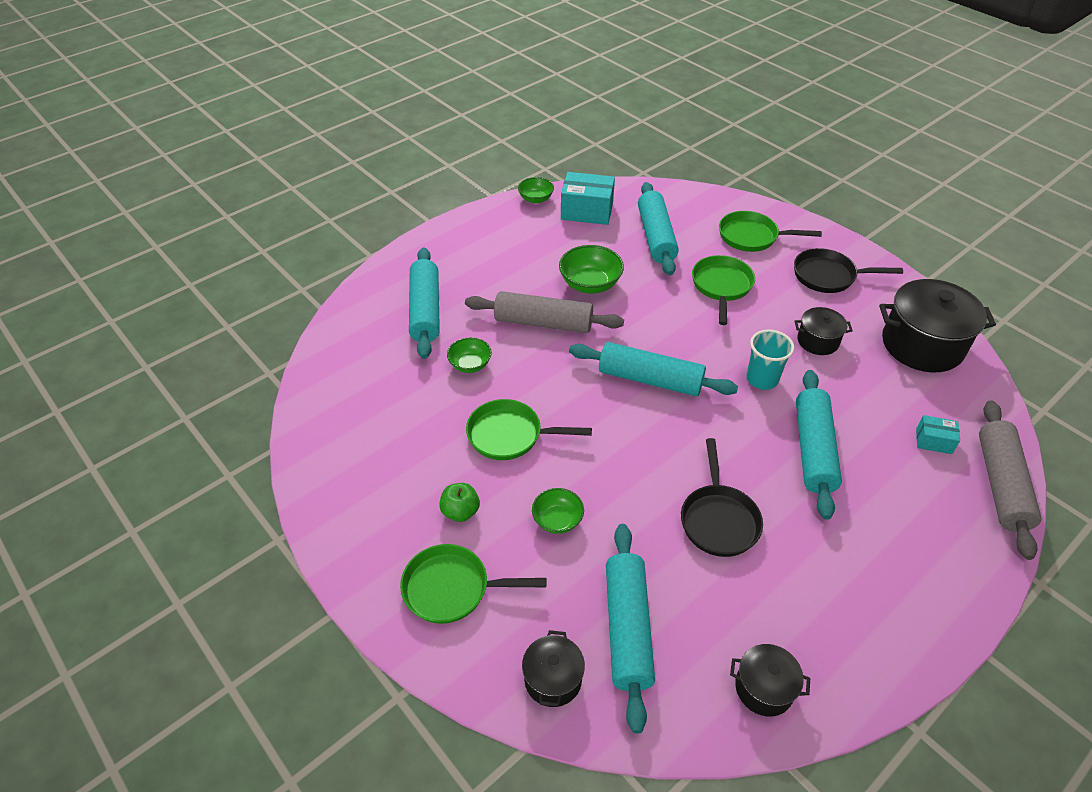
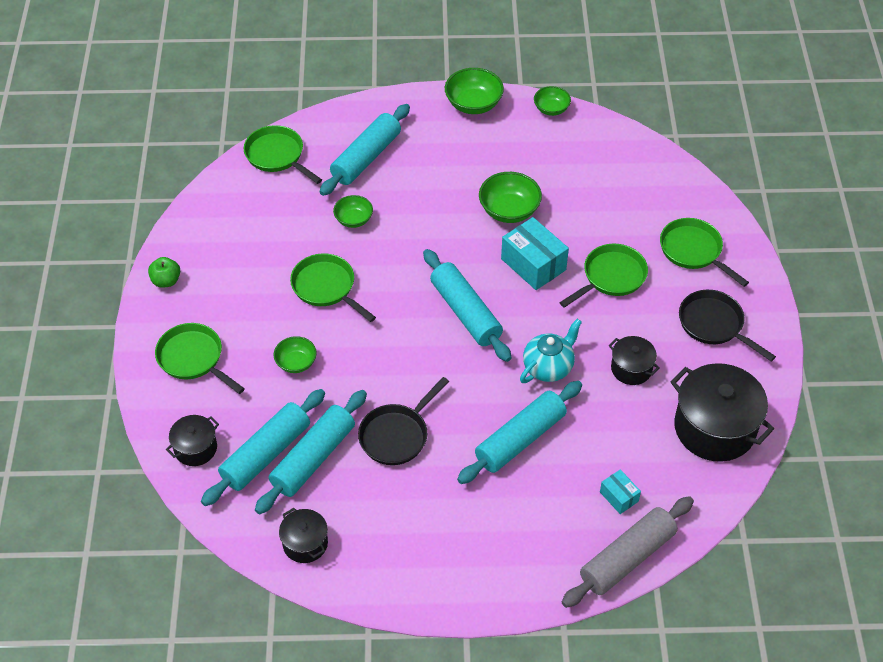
camera: 40 degrees right, 5 degrees up
(339, 353) = (277, 156): none -> green pan
(460, 511) = (244, 316): green apple -> green apple (166, 281)
(471, 225) = (473, 104): none -> green bowl
(543, 322) = (439, 220): grey rolling pin -> none
(587, 211) = (580, 145): turquoise box -> turquoise box (533, 264)
(656, 237) = (610, 202): turquoise rolling pin -> turquoise rolling pin (313, 458)
(762, 379) = (548, 367): turquoise cup -> turquoise teapot

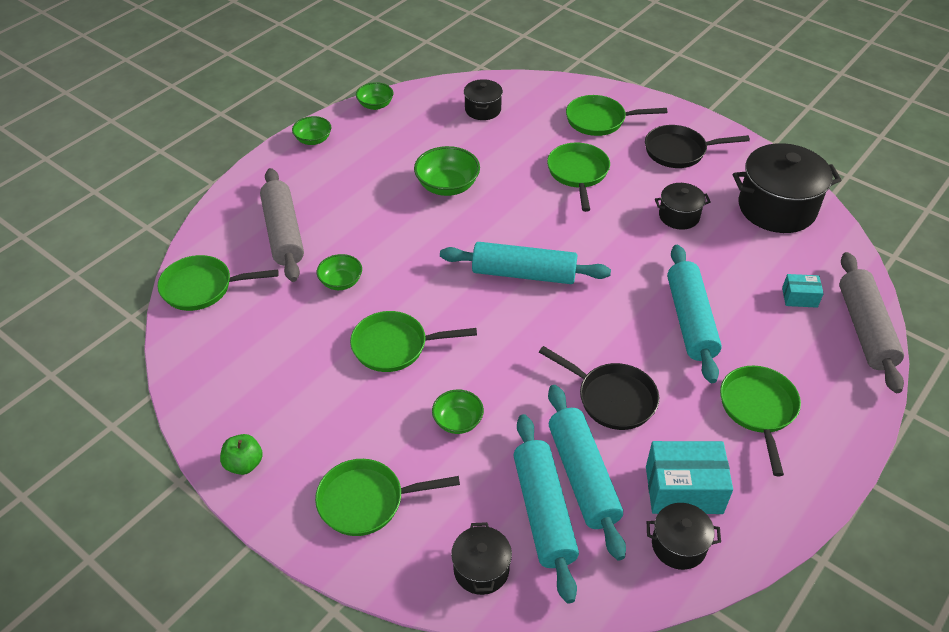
camera: 50 degrees left, 5 degrees down
(366, 158) = (283, 233): turquoise rolling pin -> grey rolling pin
(396, 435) = (612, 398): black pan -> black pan turned 45 degrees counterclockwise
(470, 528) = (758, 409): none -> green pan
(473, 104) = (313, 140): green bowl -> green bowl, size x0.63
(533, 264) = (518, 206): turquoise box -> turquoise box (683, 489)
(548, 367) = (631, 259): turquoise teapot -> none
(620, 172) = (483, 110): none -> black pot

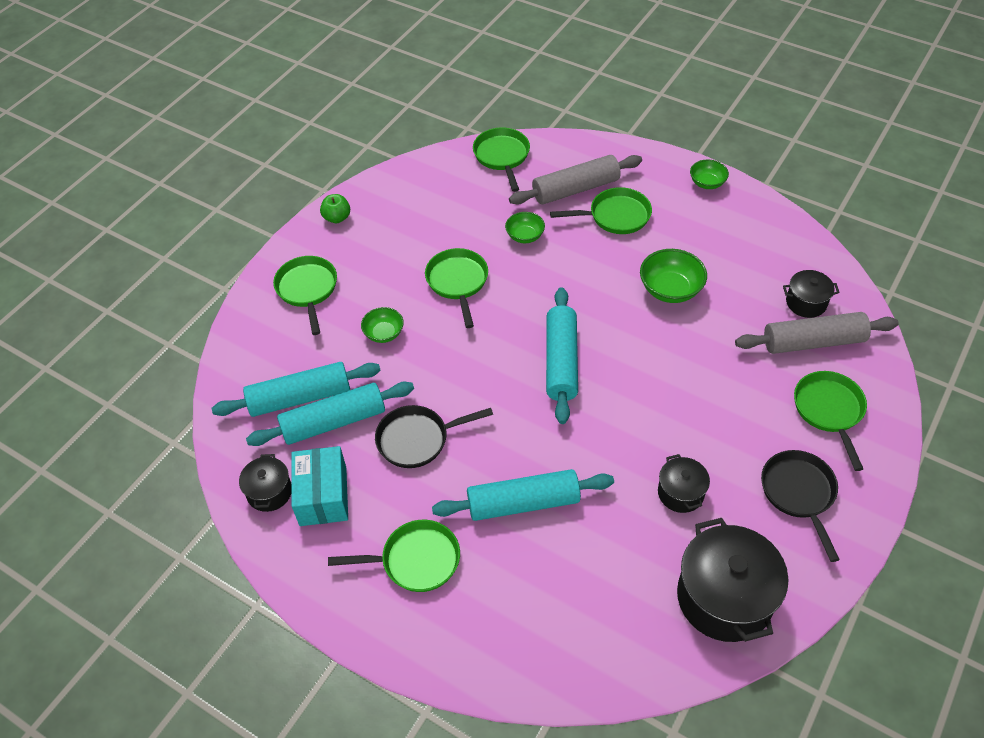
camera: 85 degrees right, 5 degrees up
(375, 105) = (779, 217): green bowl -> none
(481, 569) = (251, 363): black pot -> none
(578, 173) = (724, 395): green pan -> green pan (615, 216)
(612, 398) = (417, 439): black pan -> black pan turned 45 degrees clockwise
(799, 297) = (575, 611): turquoise box -> none
(865, 329) = (538, 677): grey rolling pin -> grey rolling pin (813, 342)

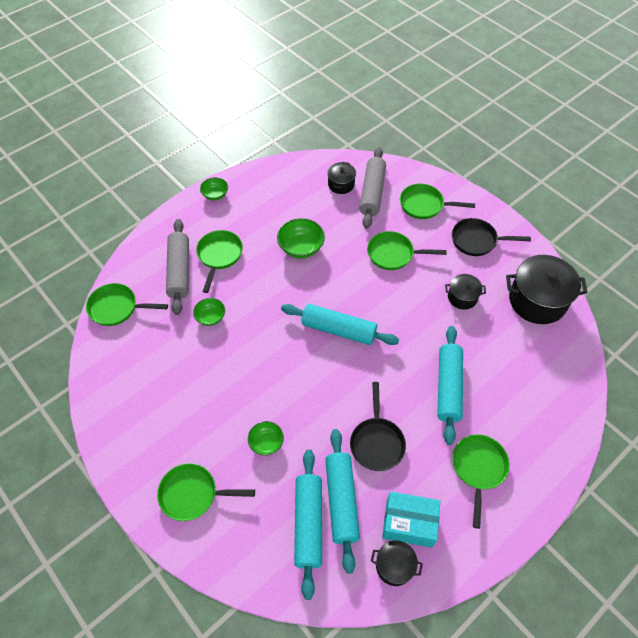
camera: 75 degrees left, 5 degrees up
(337, 218) = (119, 451): green apple -> none
(458, 282) = (236, 375): green pan -> green pan (393, 254)

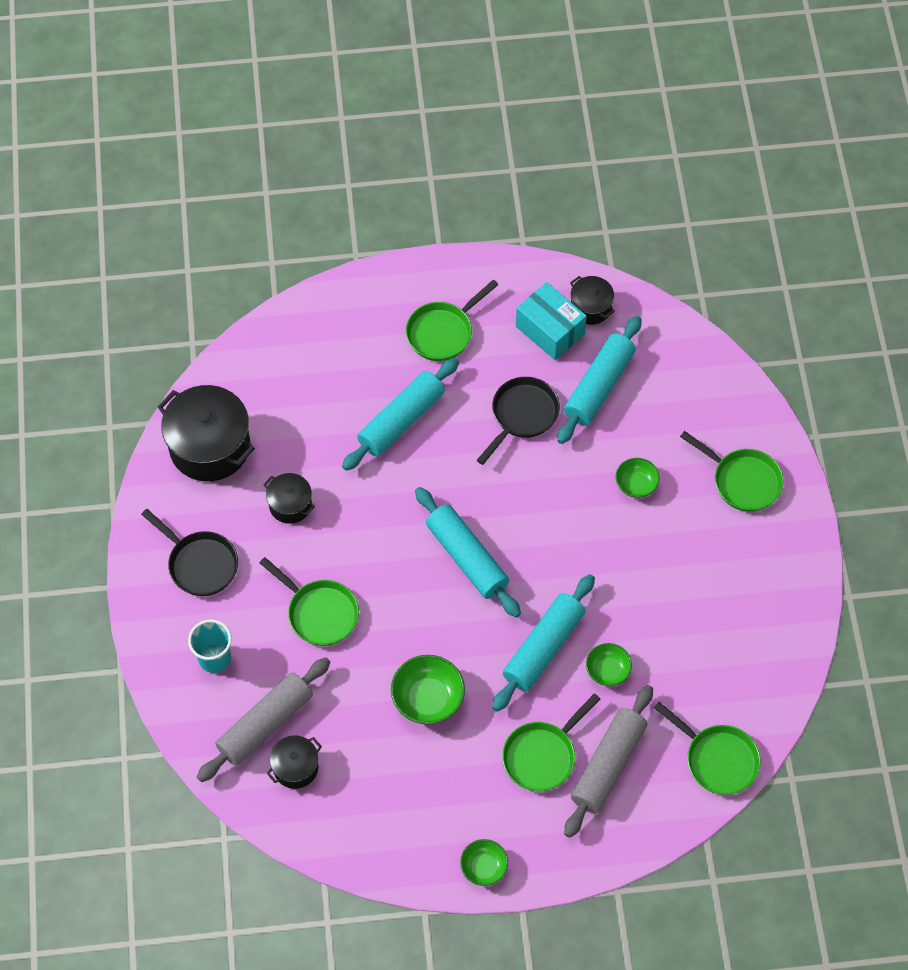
camera: 145 degrees left, 5 degrees up
(308, 523) = (645, 387): turquoise rolling pin -> turquoise rolling pin (543, 648)
(424, 205) = (214, 658): green pan -> turquoise cup

